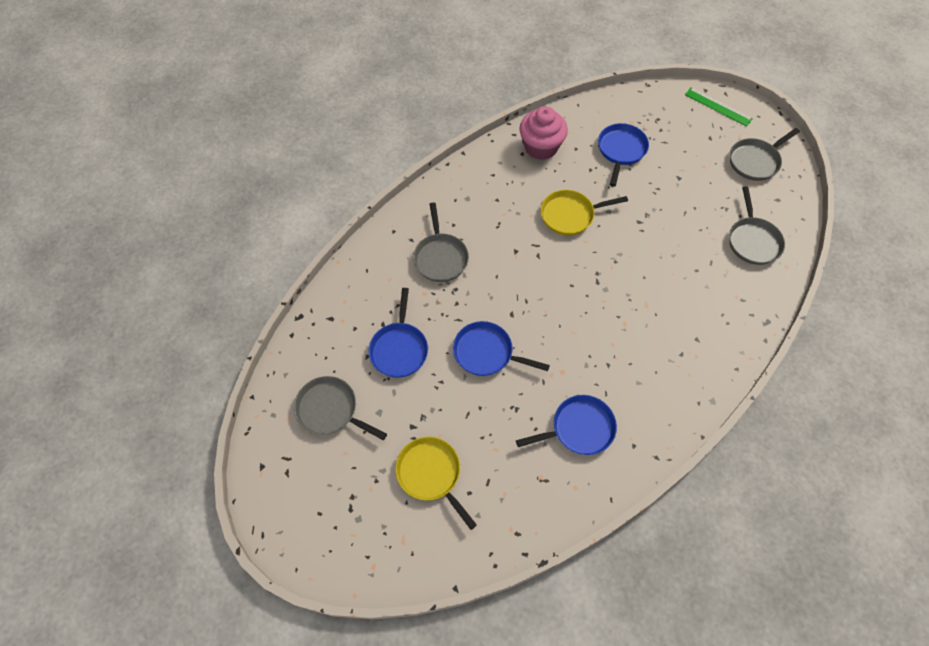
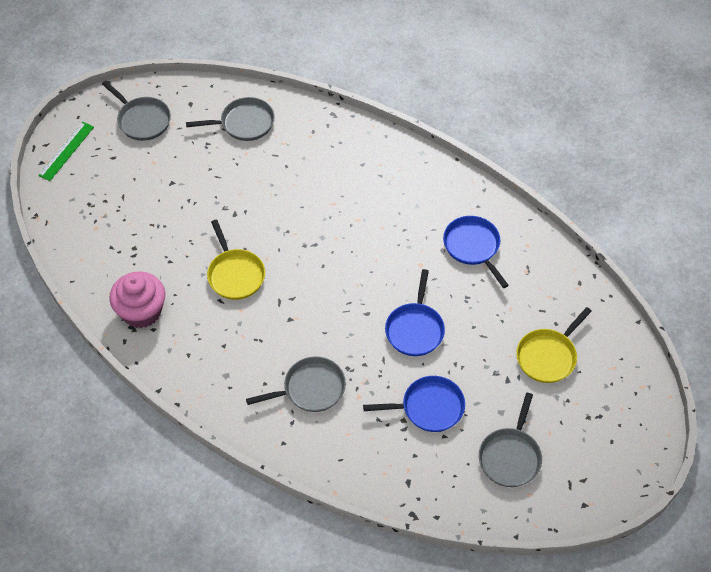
camera: 100 degrees left, 5 degrees down
(621, 150) = (139, 235): blue pan -> none

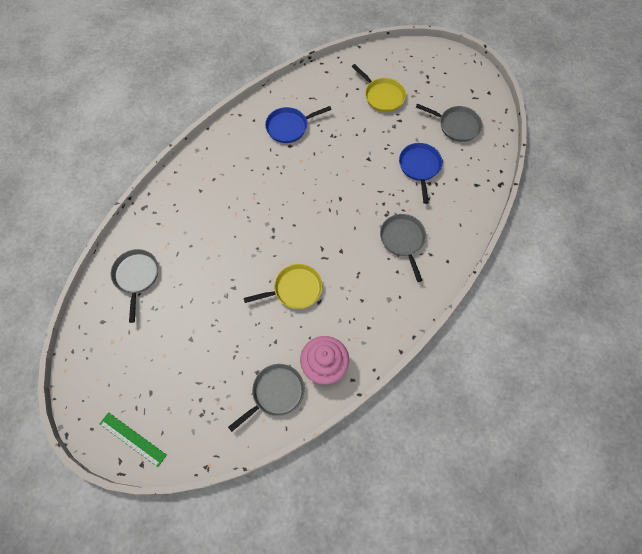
camera: 85 degrees left, 10 degrees up
(142, 120) = (111, 365): grey pan -> grey pan (275, 393)
(415, 329) = (356, 169): blue pan -> none

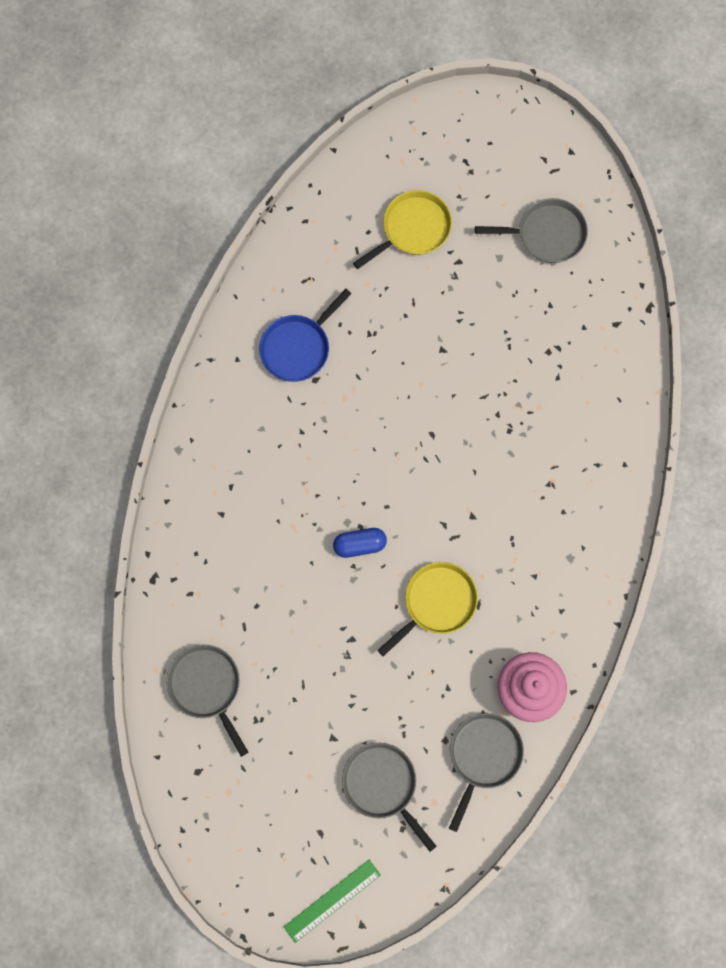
camera: 25 degrees left, 10 degrees up
(133, 439) = (332, 900): green ruler -> green ruler turned 45 degrees counterclockwise
(267, 238) = (360, 545): none -> blue capsule
(382, 96) = (413, 229): yellow pan -> yellow pan turned 60 degrees counterclockwise
(403, 240) = (550, 460): grey pan -> grey pan (382, 785)
(419, 167) = (523, 331): blue pan -> none

